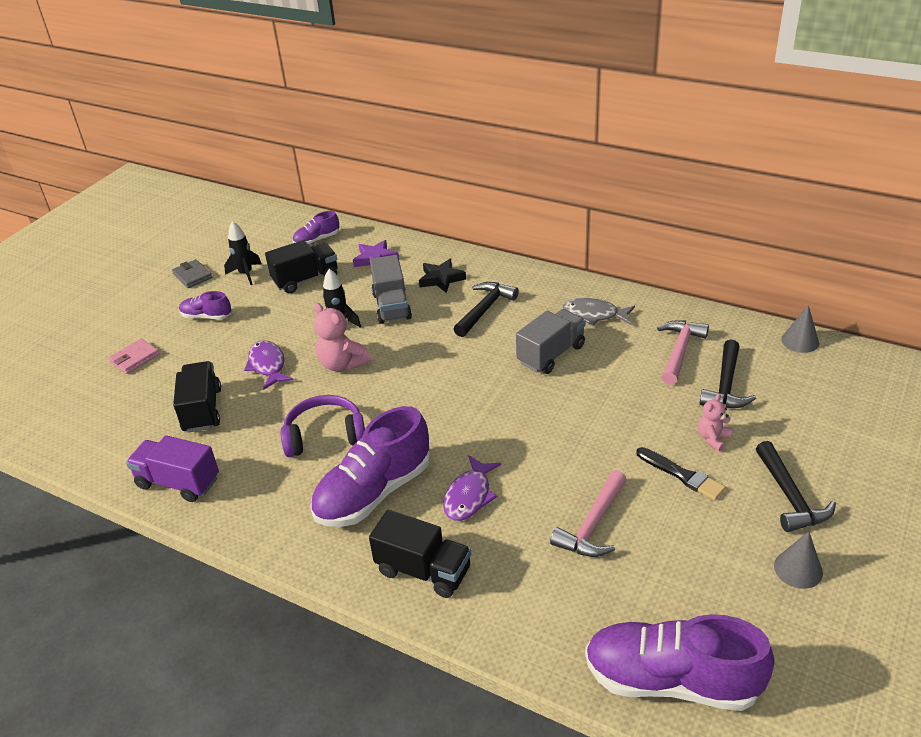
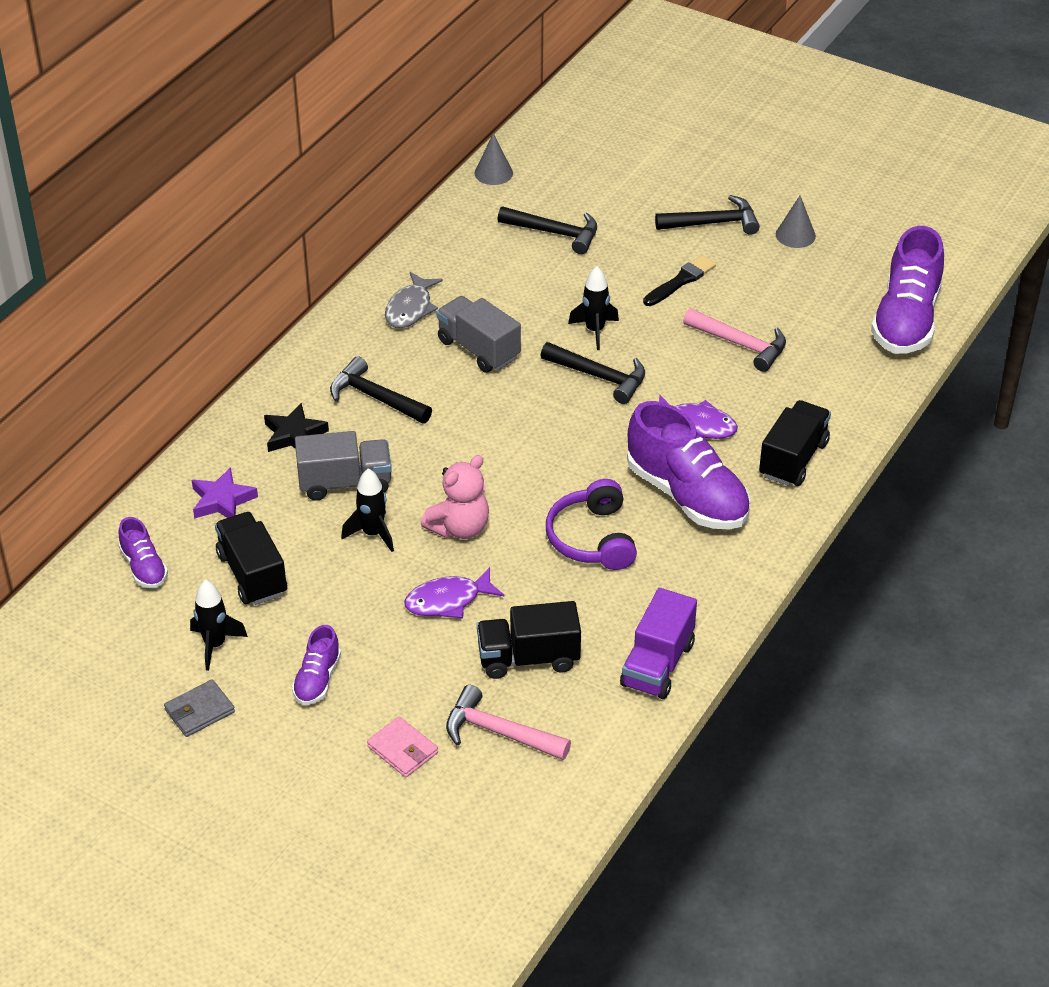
camera: 90 degrees left, 5 degrees up
(527, 427) = (600, 377): none -> black hammer
(590, 420) = (595, 331): none -> black rocket
(680, 351) = (492, 254): pink hammer -> pink hammer (498, 732)
(713, 438) = (632, 254): pink teddy bear -> none

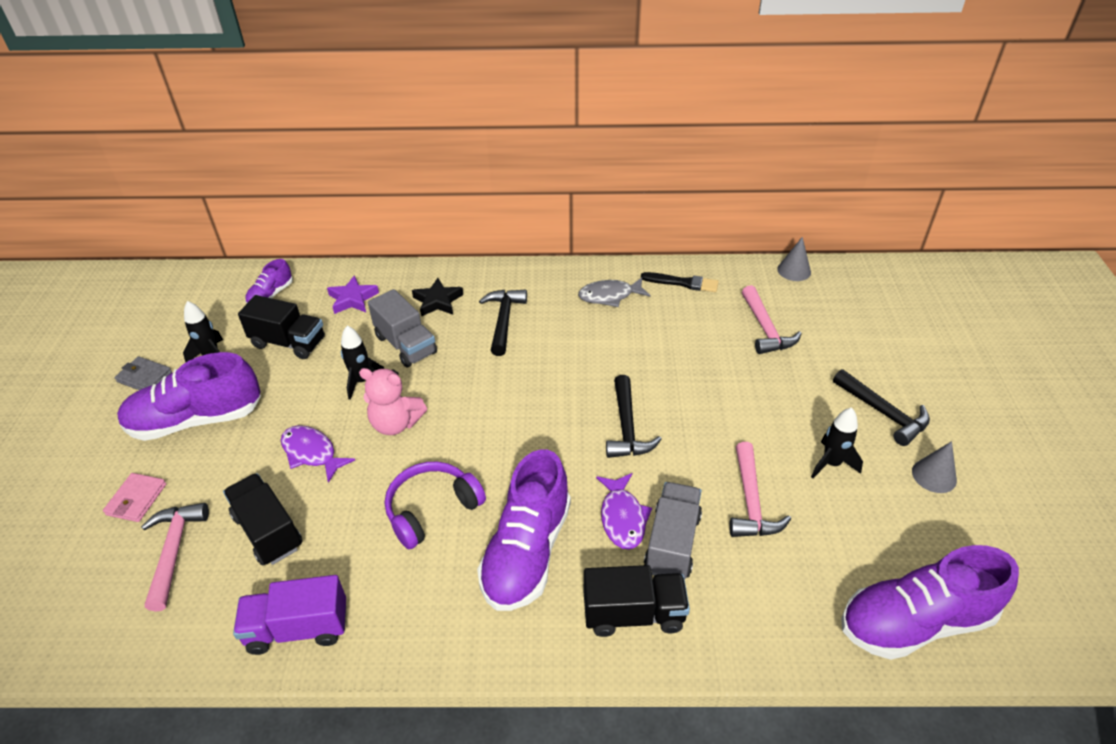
camera: 60 degrees right, 0 degrees up
(252, 574) = (289, 343): black truck -> black truck turned 75 degrees clockwise
(317, 679) = (196, 420): purple shoe -> purple shoe, size x2.02
(478, 349) = (598, 347): grey truck -> grey truck (672, 543)
(555, 233) = (765, 329): black hammer -> pink hammer
(595, 331) = (678, 400): black rocket -> black rocket (831, 463)
(680, 281) = (789, 425): black brush -> black brush (683, 283)

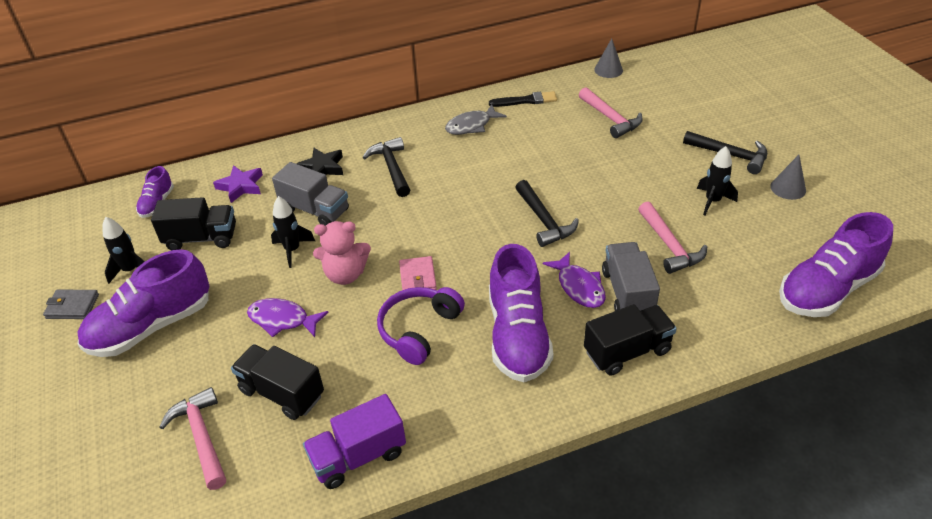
camera: 20 degrees left, 0 degrees up
(136, 499) = (135, 408): pink wallet -> pink wallet (418, 277)

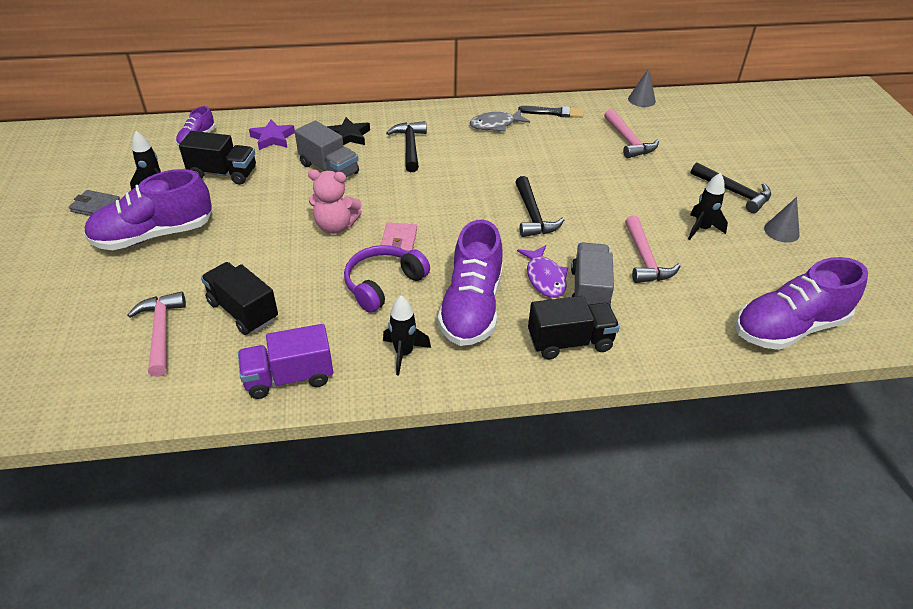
camera: 10 degrees right, 0 degrees up
(282, 320) = (266, 252): purple fish -> none
(292, 250) = (297, 197): black rocket -> black rocket (404, 353)

